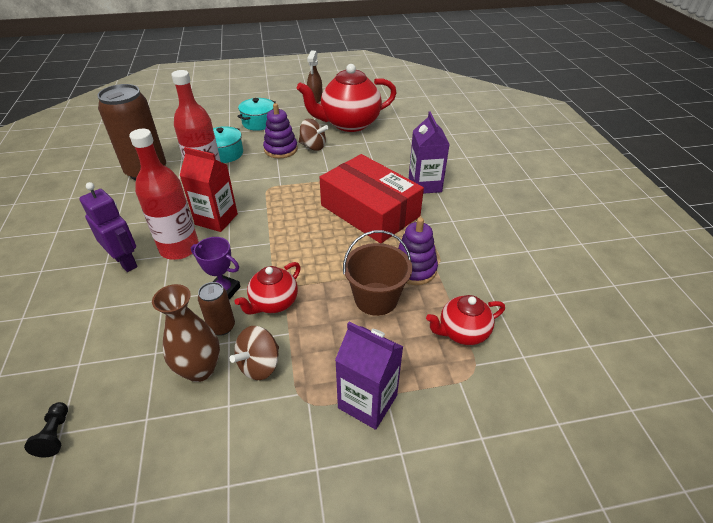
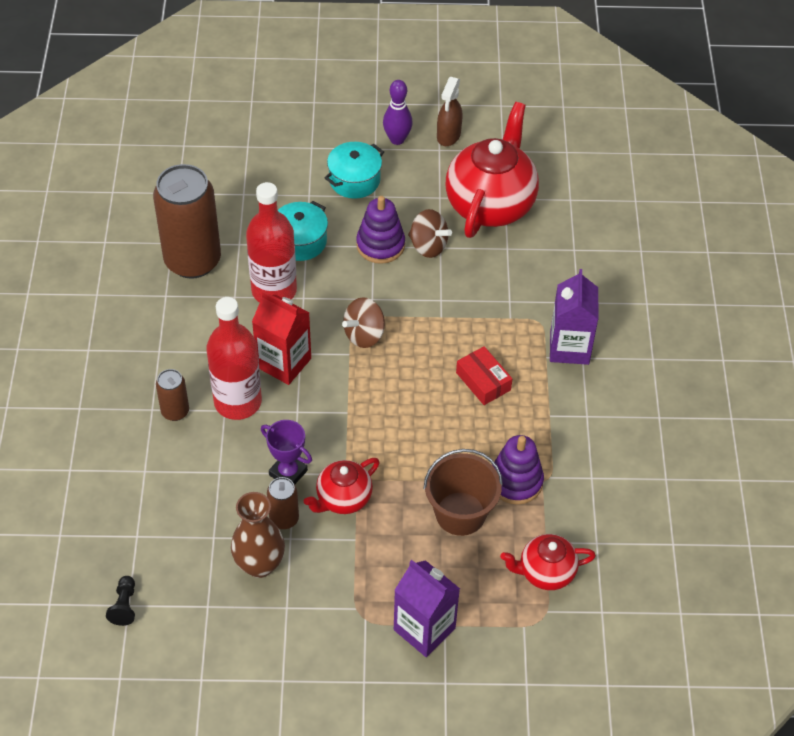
camera: 10 degrees right, 10 degrees up
(125, 261) = (175, 411): purple robot -> brown can
(259, 365) = (321, 570): brown spinning top -> brown spinning top (364, 335)
(283, 103) = (397, 139): none -> purple bowling pin
(349, 124) = (490, 204): red teapot -> red teapot turned 120 degrees clockwise
(370, 211) = (483, 381): red box -> red box, size x0.44

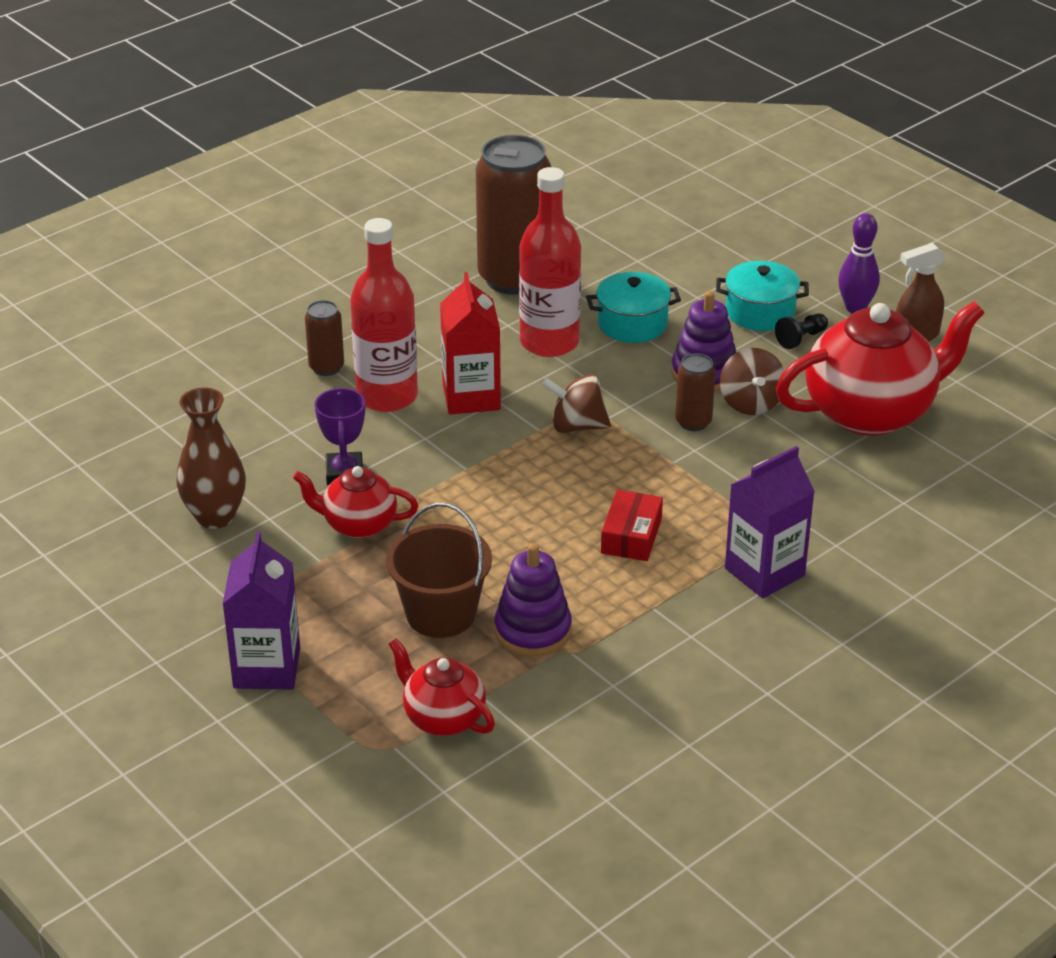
camera: 50 degrees right, 15 degrees down
(124, 606) = (74, 462): black pawn -> black pawn (801, 338)
(284, 519) = (287, 501): brown can -> brown can (693, 422)

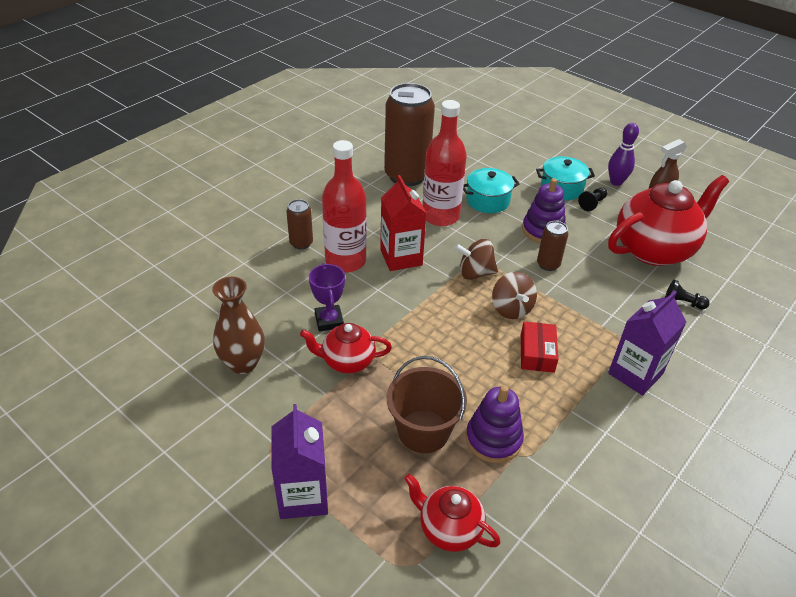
camera: 10 degrees left, 5 degrees up
(750, 403) = (578, 248): brown spinning top -> brown spinning top (511, 309)
(880, 488) = (682, 303): none -> black pawn

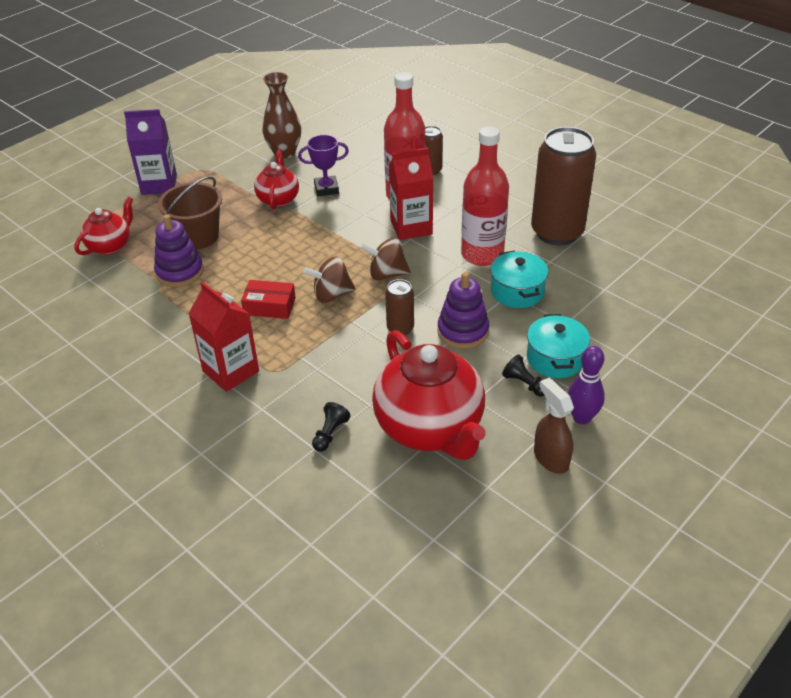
camera: 95 degrees right, 0 degrees up
(475, 273) = (387, 274): brown spinning top -> brown spinning top turned 90 degrees counterclockwise
(635, 373) = (231, 371): purple carton -> red carton

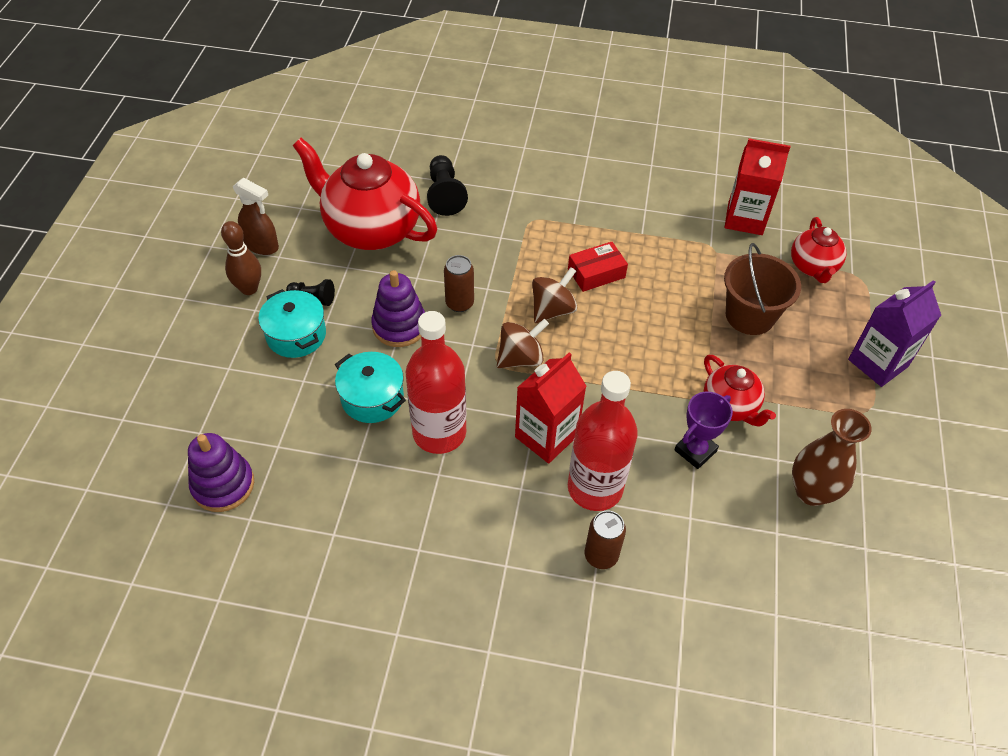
camera: 145 degrees right, 10 degrees up
(179, 272) = (715, 270): purple stacking toy -> purple stacking toy (223, 485)
(231, 371) = (566, 206): red carton -> red carton (745, 219)
(330, 434) = (445, 194): black pawn -> black pawn, size x1.65
(557, 232) = (370, 513): brown can -> none
(581, 417) = (249, 289): purple bowling pin -> brown bowling pin

